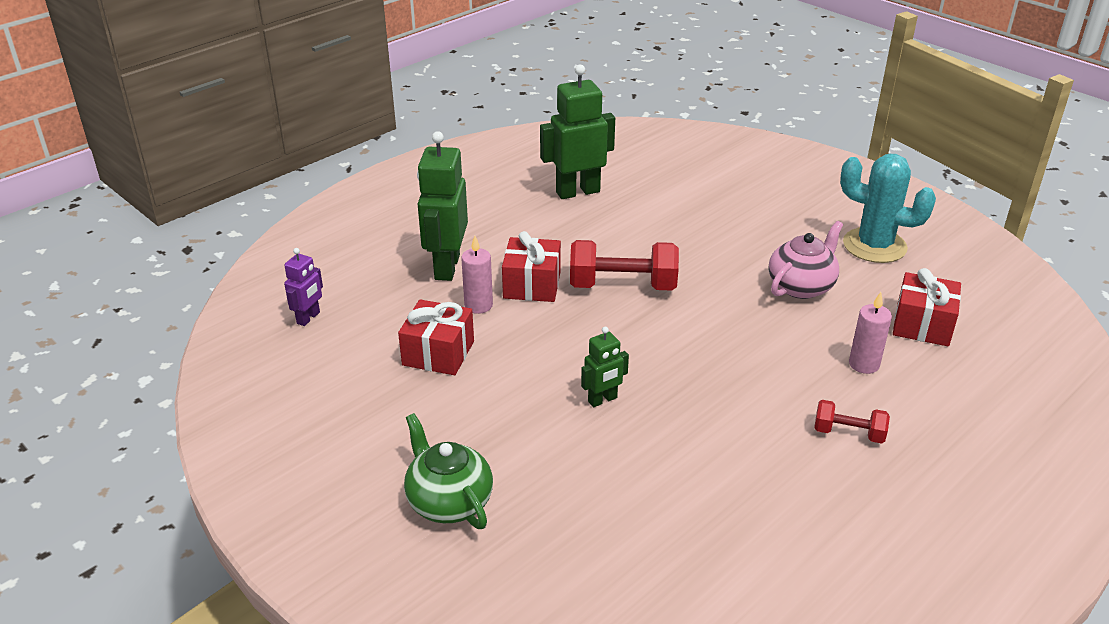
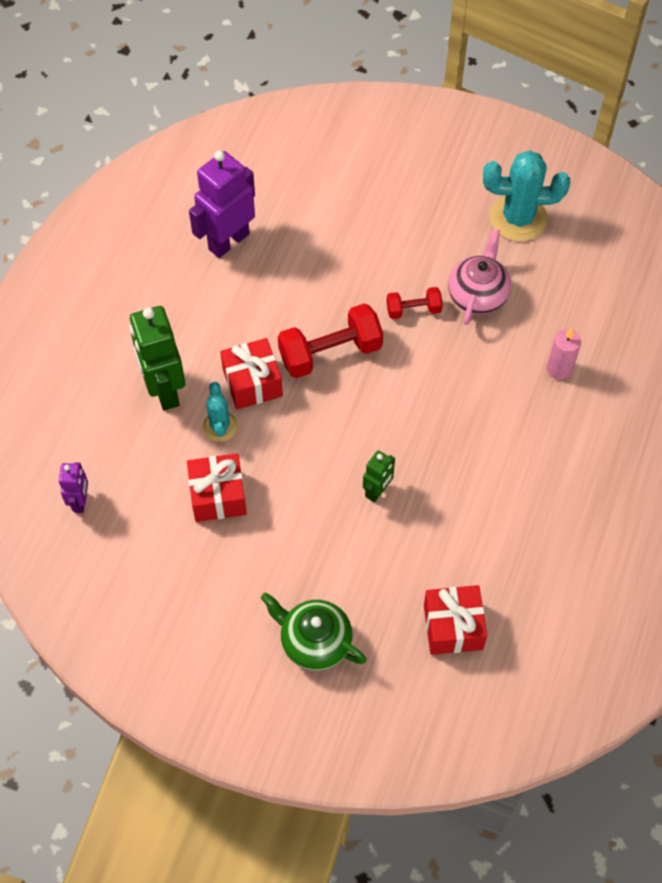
camera: 25 degrees left, 25 degrees up
(478, 305) = (220, 426): pink candle -> turquoise cactus
(577, 192) = (228, 241): green robot -> purple robot
(848, 433) = (573, 448): red dumbbell -> red dumbbell (413, 310)
(922, 325) = (588, 304): red gift -> red gift (453, 627)

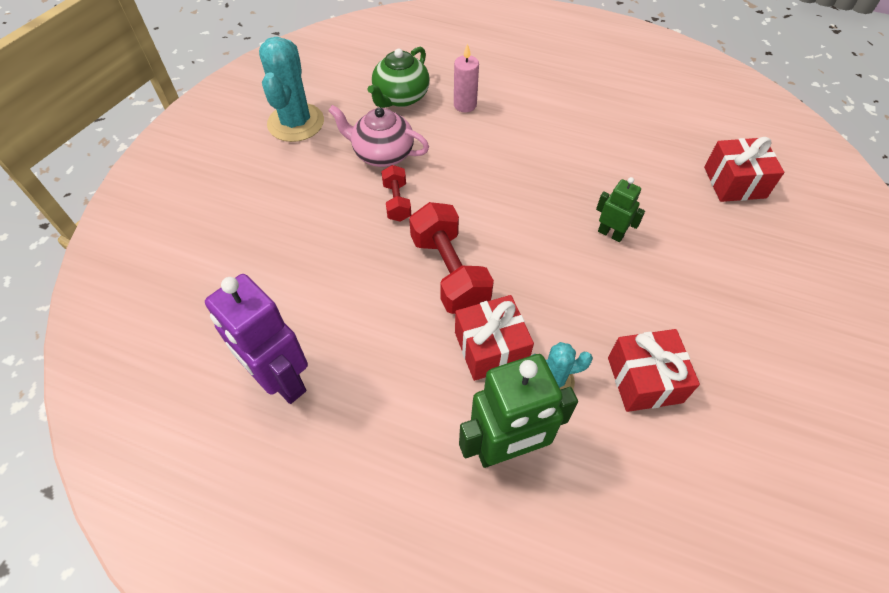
camera: 90 degrees left, 5 degrees down
(80, 502) = (687, 552): purple robot -> none
(314, 641) = (787, 285): green teapot -> green teapot (400, 97)

